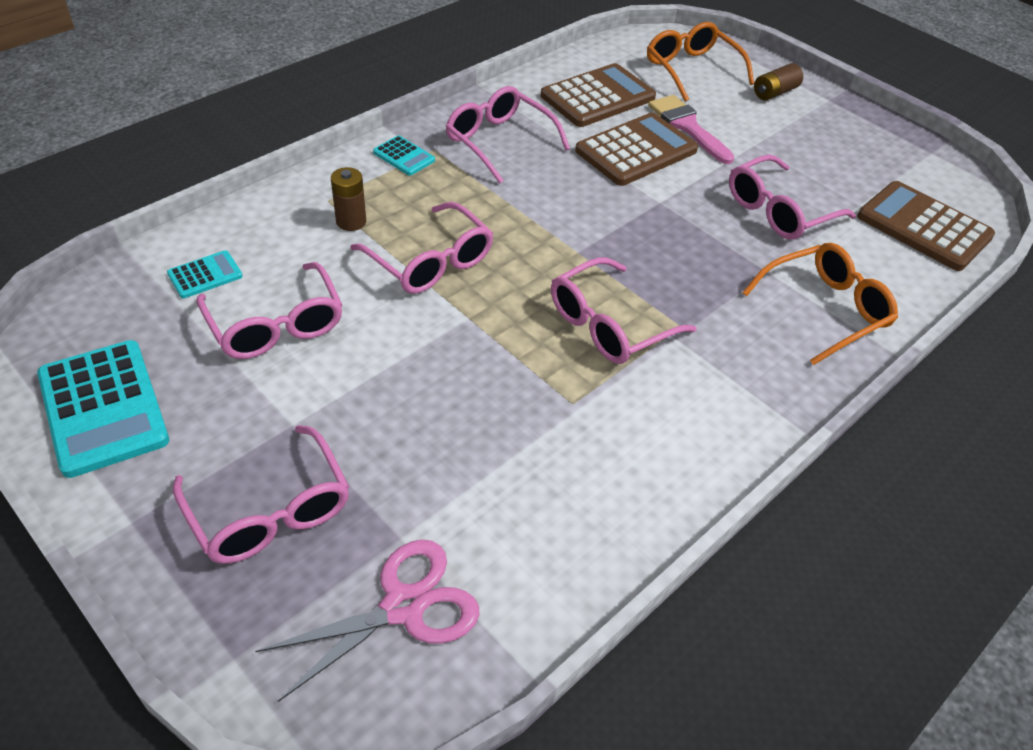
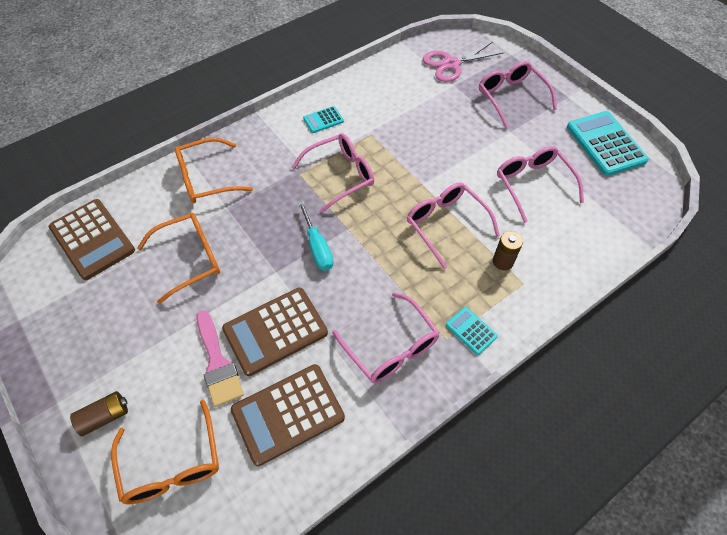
camera: 170 degrees left, 10 degrees up
(205, 275) = (586, 221): turquoise calculator -> turquoise calculator (323, 120)
(614, 228) = (317, 247): none -> turquoise screwdriver
(778, 211) = (190, 259): pink glasses -> orange glasses

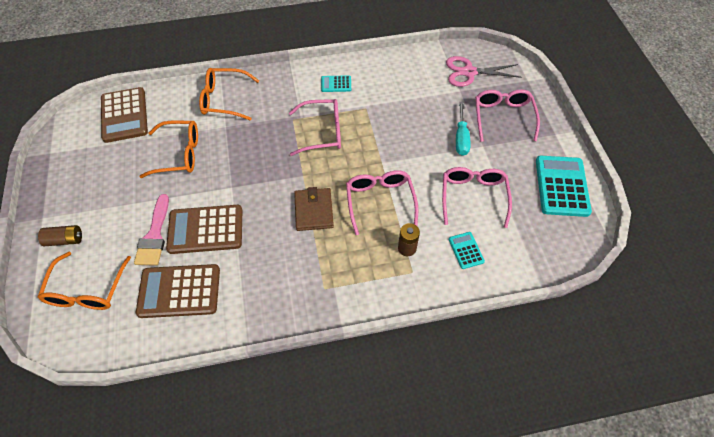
camera: 25 degrees right, 0 degrees up
(317, 247) = (272, 180): turquoise screwdriver -> turquoise screwdriver (461, 138)
(383, 261) = (314, 211): none -> brown wallet
(391, 347) = (279, 277): pink glasses -> none
(471, 331) = (347, 290): turquoise calculator -> turquoise calculator (466, 250)

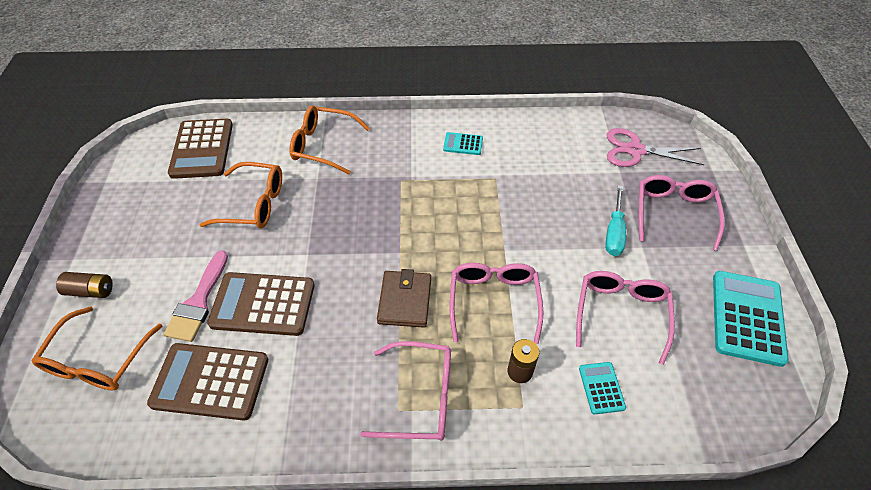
camera: 10 degrees right, 5 degrees down
(323, 132) = (435, 201): pink glasses -> pink glasses (421, 397)

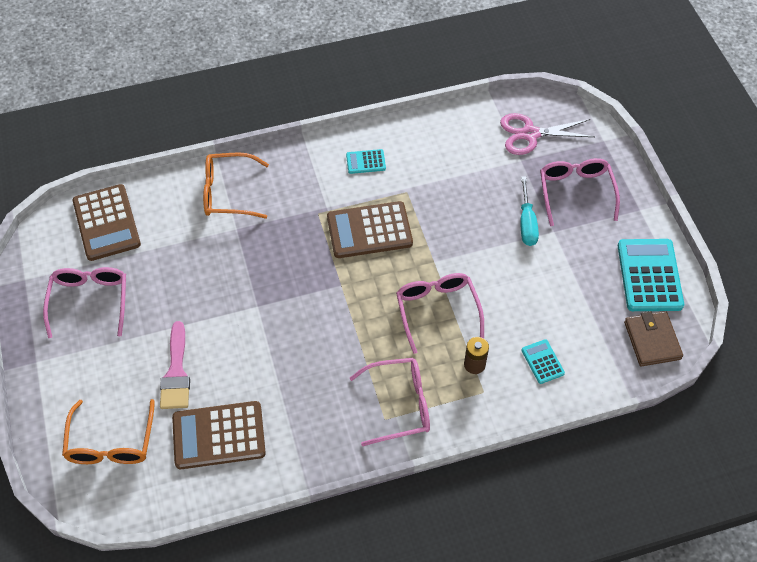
camera: 15 degrees left, 5 degrees up
(91, 291) = (70, 386): brown battery -> none
(254, 204) = (186, 269): orange glasses -> none
(263, 304) = (236, 361): brown calculator -> brown calculator (369, 230)
(405, 301) = (360, 328): brown wallet -> brown wallet (652, 340)
(621, 313) = (546, 296): pink glasses -> pink glasses (90, 301)

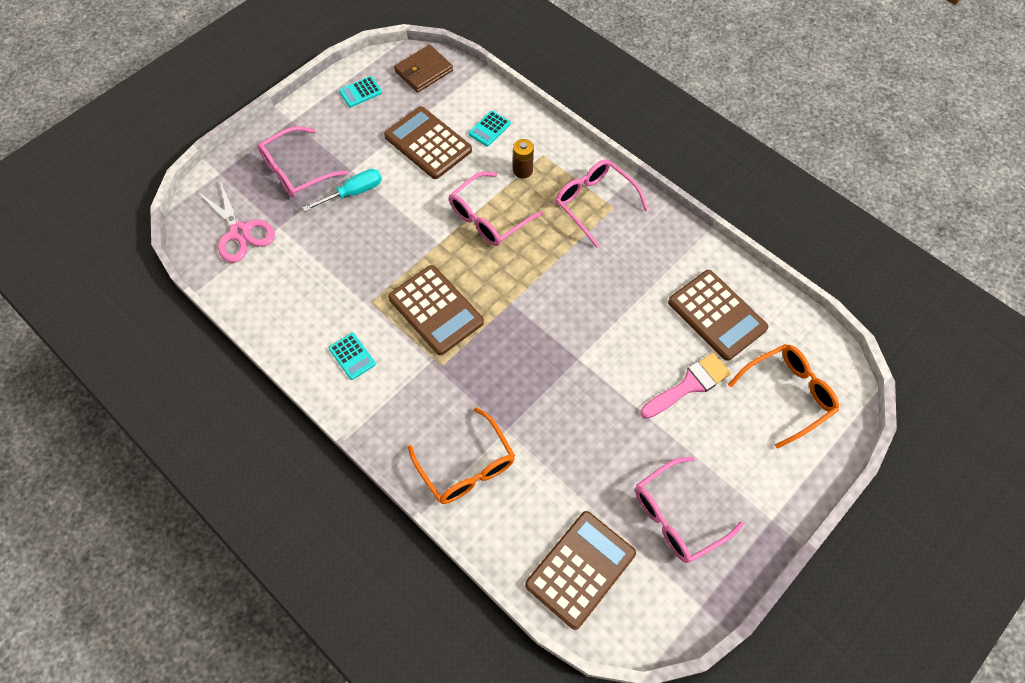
camera: 120 degrees left, 5 degrees up
(552, 302) = (428, 143): none -> brown calculator
(649, 275) = (360, 92): turquoise calculator -> turquoise calculator, size x0.50

